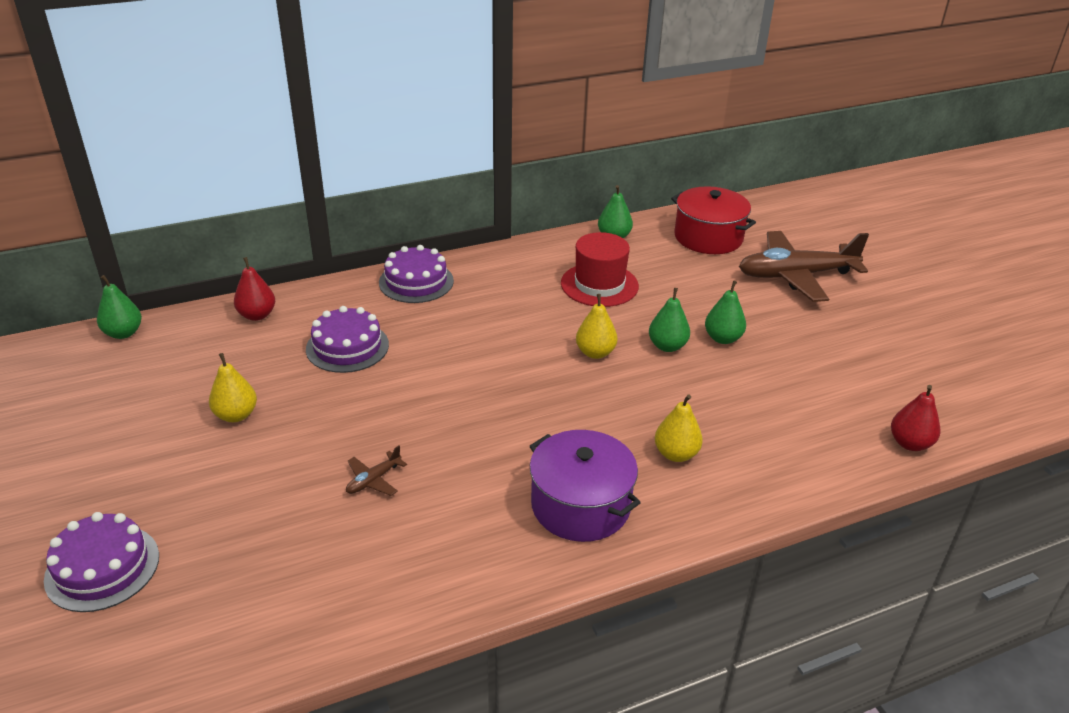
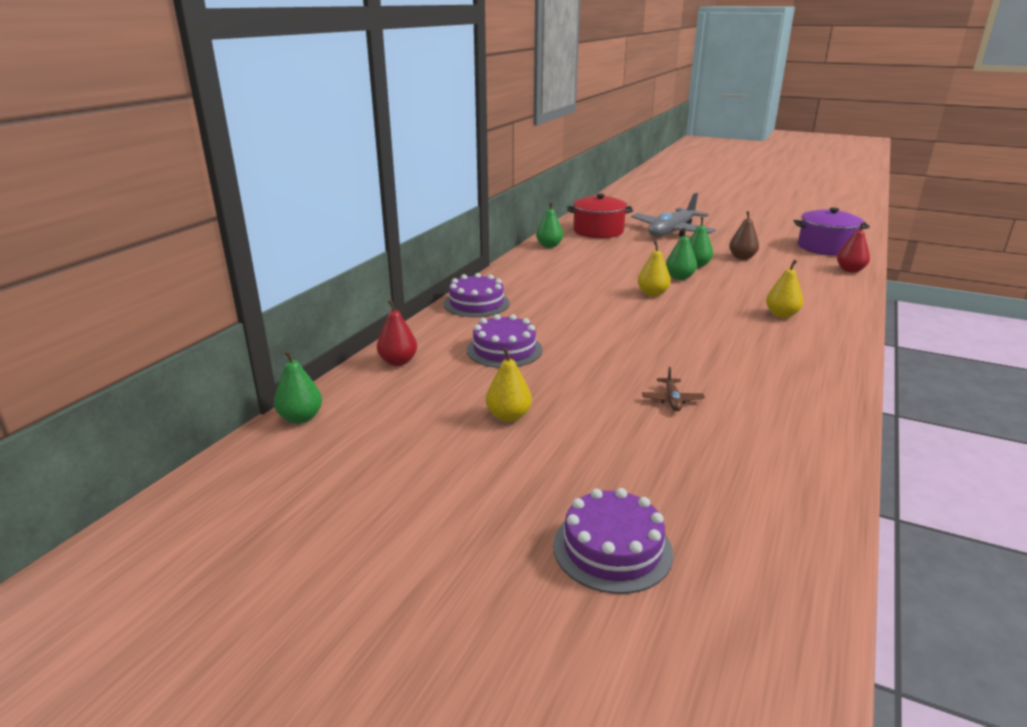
camera: 40 degrees left, 10 degrees down
(580, 505) = (792, 354): purple pot -> purple pot (825, 247)
(599, 285) = (588, 267): red hat -> none
(796, 276) = (672, 232): brown plane -> grey plane
(803, 354) = (742, 257): none -> brown pear

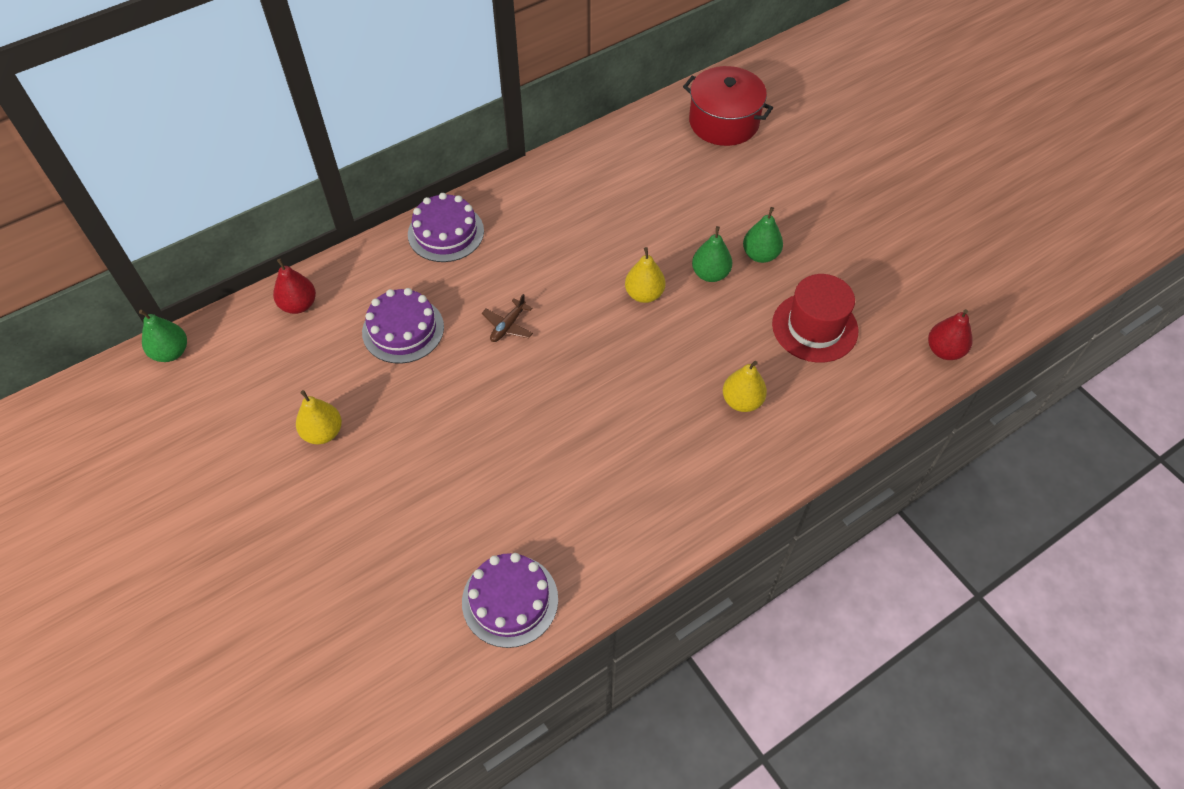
camera: 30 degrees right, 30 degrees up
(549, 246) = (629, 137): green pear -> none
(612, 548) = (264, 623): purple cake -> purple cake (510, 600)
(672, 232) = (817, 161): grey plane -> none
(672, 400) = (477, 482): brown plane -> brown plane (508, 326)
(742, 257) = (837, 261): brown pear -> none
(771, 280) = (814, 327): none -> red hat
(825, 247) = (982, 284): purple pot -> none

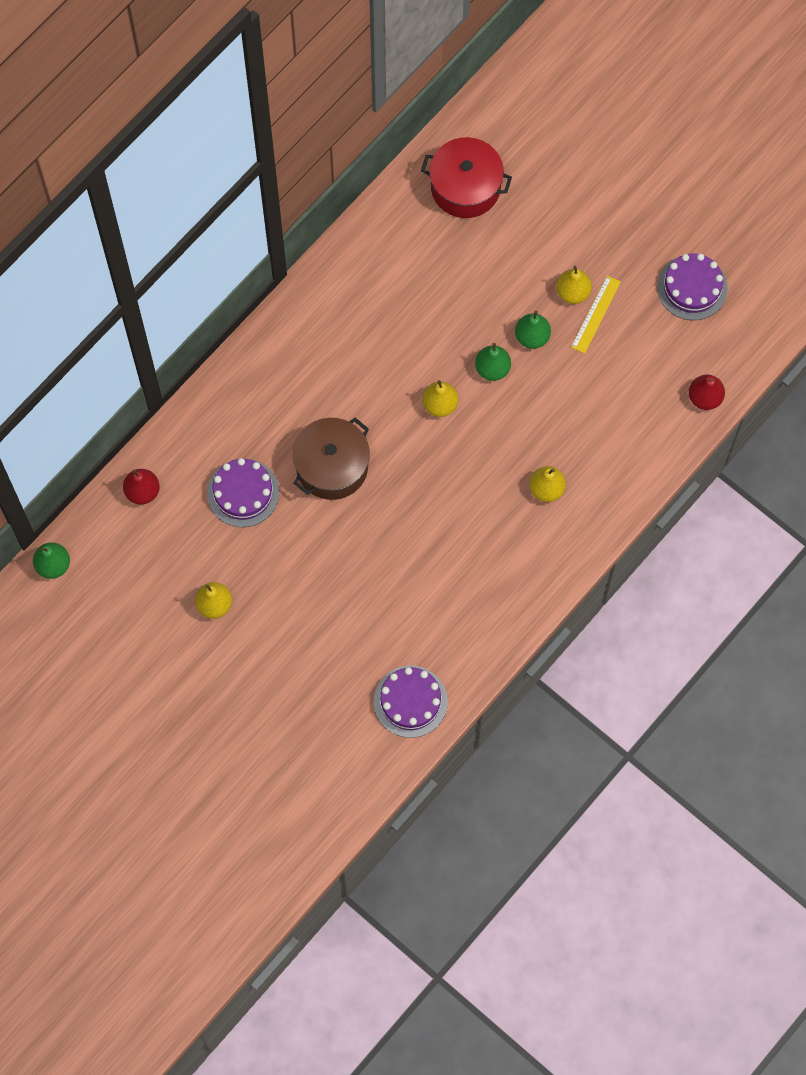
camera: 15 degrees left, 15 degrees up
(446, 232) = (243, 383): purple cake -> purple cake (692, 287)
(508, 326) = (332, 466): brown plane -> brown pot
(813, 226) = (573, 292): none -> yellow pear
(814, 327) = (593, 401): red hat -> none
(834, 249) = (596, 314): none -> yellow ruler

